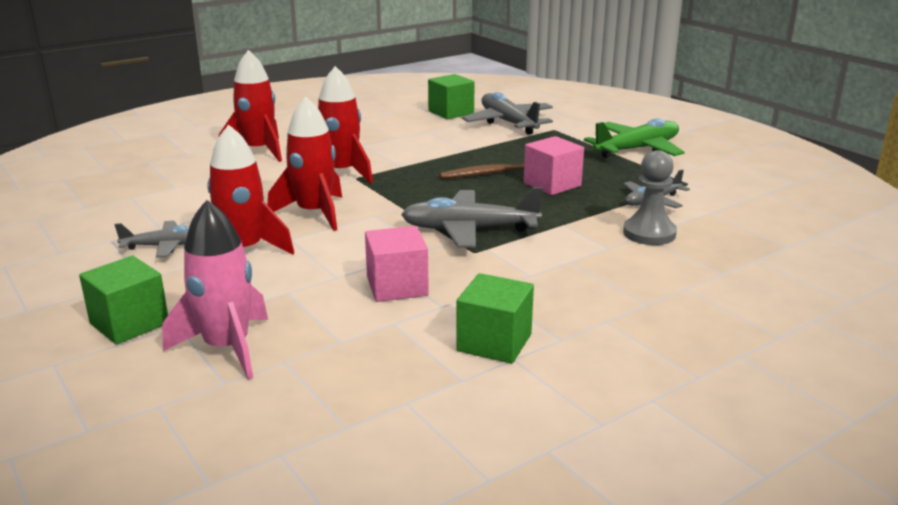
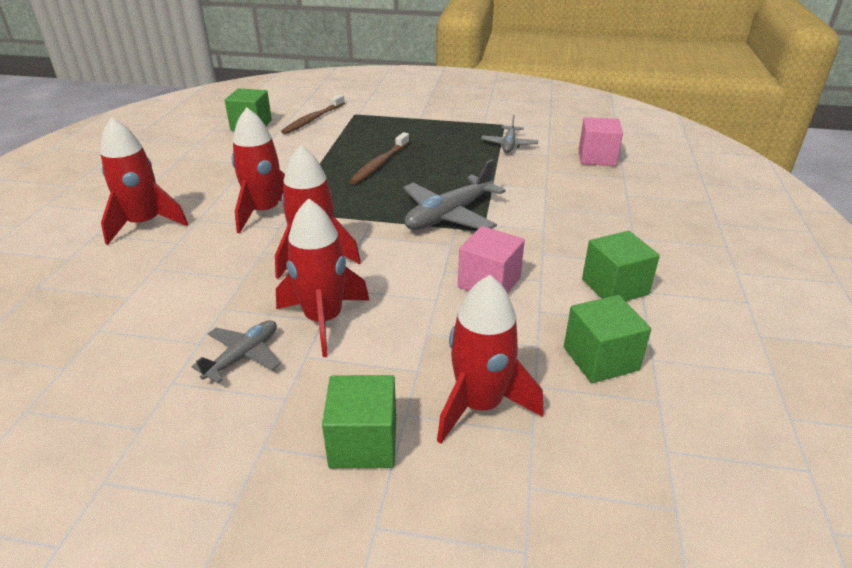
camera: 45 degrees left, 10 degrees up
(227, 348) = (480, 405): pink rocket -> red rocket
(366, 376) = (600, 358): none -> green cube
(508, 123) = (313, 119): grey plane -> brown toothbrush
(552, 184) = (433, 157): pink cube -> pink cube (597, 157)
(637, 149) = (434, 110): green plane -> none
(649, 233) = (548, 168): grey pawn -> none

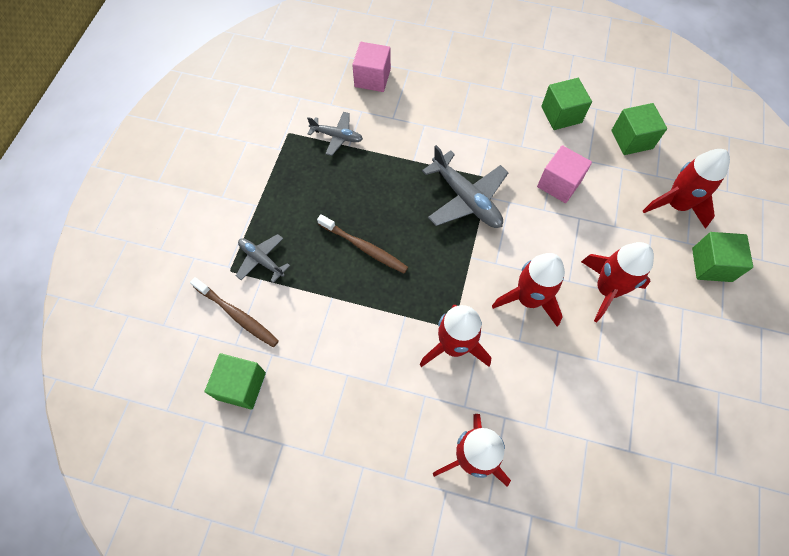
camera: 85 degrees left, 30 degrees up
(243, 356) = (649, 338): grey plane -> grey plane (261, 260)

